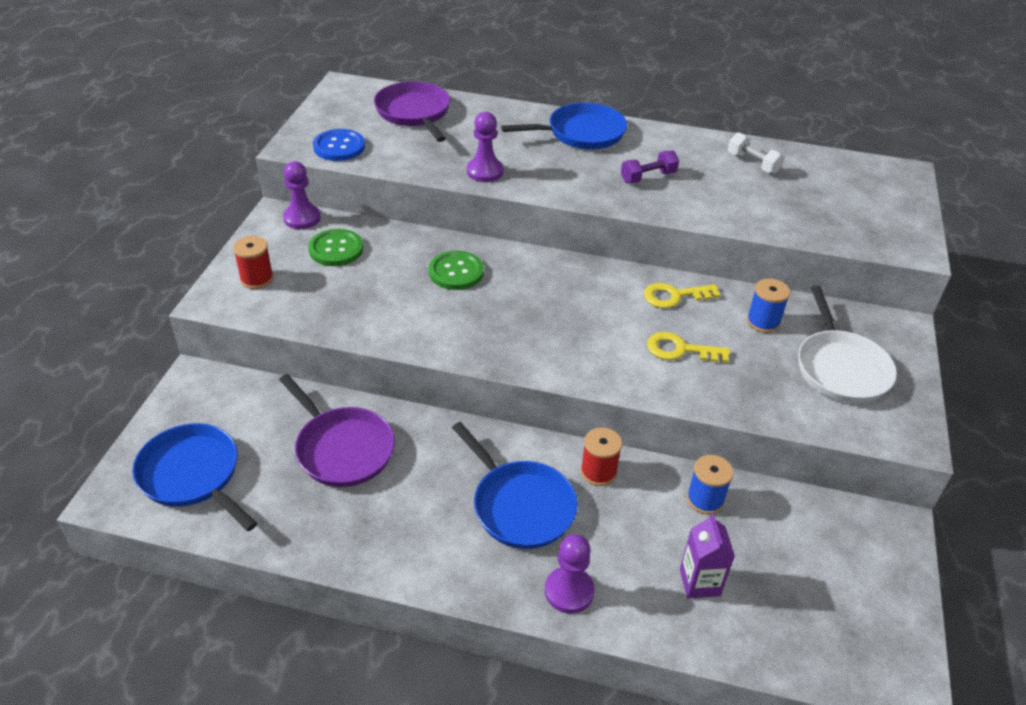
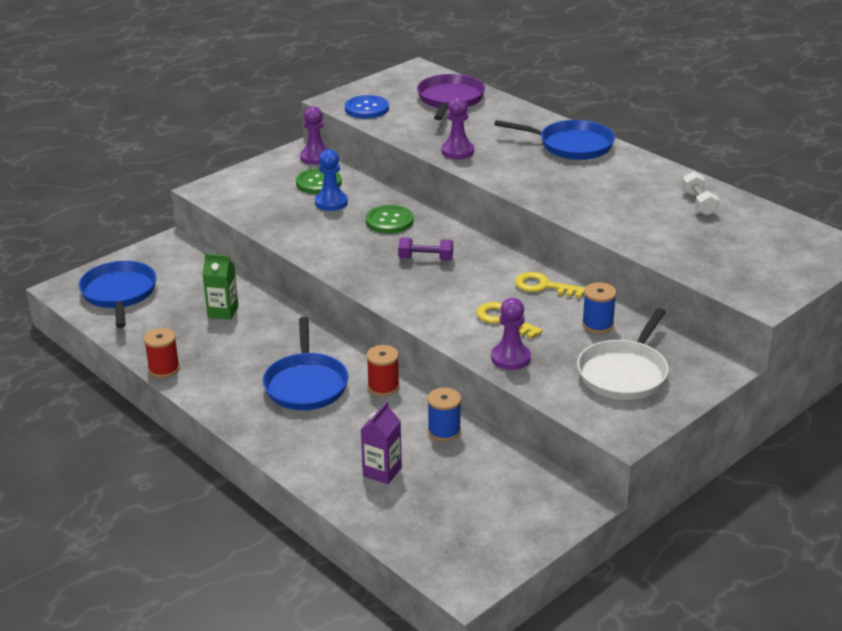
camera: 35 degrees right, 10 degrees down
(257, 279) = (246, 185): red spool -> red spool (164, 369)
(342, 448) = (223, 312): purple pan -> green carton
(373, 269) = (331, 202): none -> blue pawn
(569, 591) = (286, 440): purple pawn -> purple pawn (510, 358)
(648, 177) = (588, 189): purple dumbbell -> purple dumbbell (425, 259)

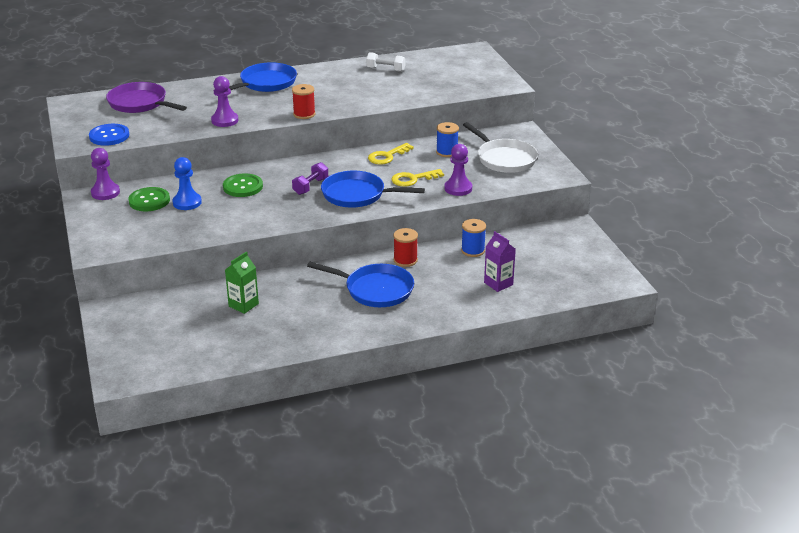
camera: 65 degrees left, 0 degrees up
(119, 294) = (161, 351): blue pan -> blue pan (357, 195)
(164, 369) = (298, 348): red spool -> red spool (304, 114)

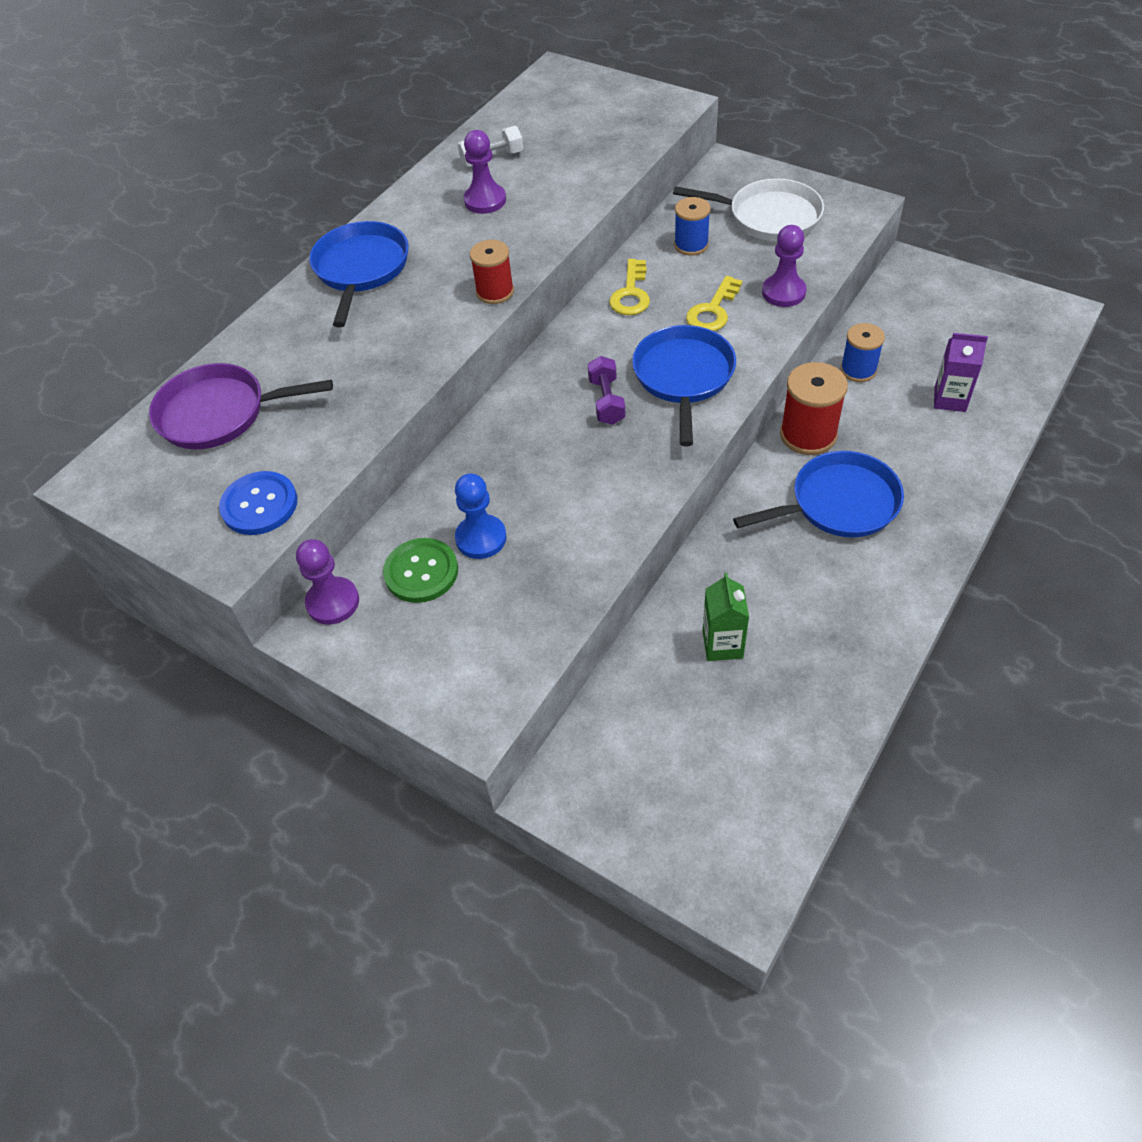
camera: 35 degrees left, 20 degrees up
(225, 120) = (399, 368): purple pawn -> purple pawn (485, 200)
(243, 187) = (519, 459): green button -> none
(357, 195) = (683, 377): blue pan -> blue pan turned 120 degrees clockwise
(405, 260) = (808, 434): red spool -> red spool, size x1.51

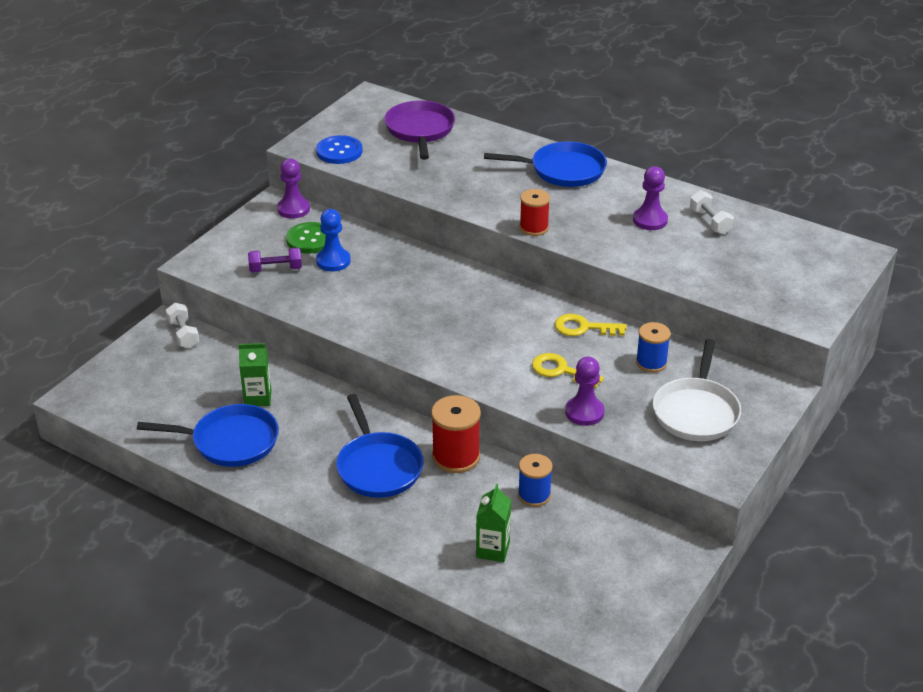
camera: 85 degrees right, 15 degrees down
(578, 764) = (183, 334): none -> white dumbbell
(606, 401) = (457, 314): purple dumbbell -> purple dumbbell (276, 269)
(683, 377) = (480, 352): blue pan -> blue pan (230, 441)
(950, 399) = (493, 550): purple carton -> green carton

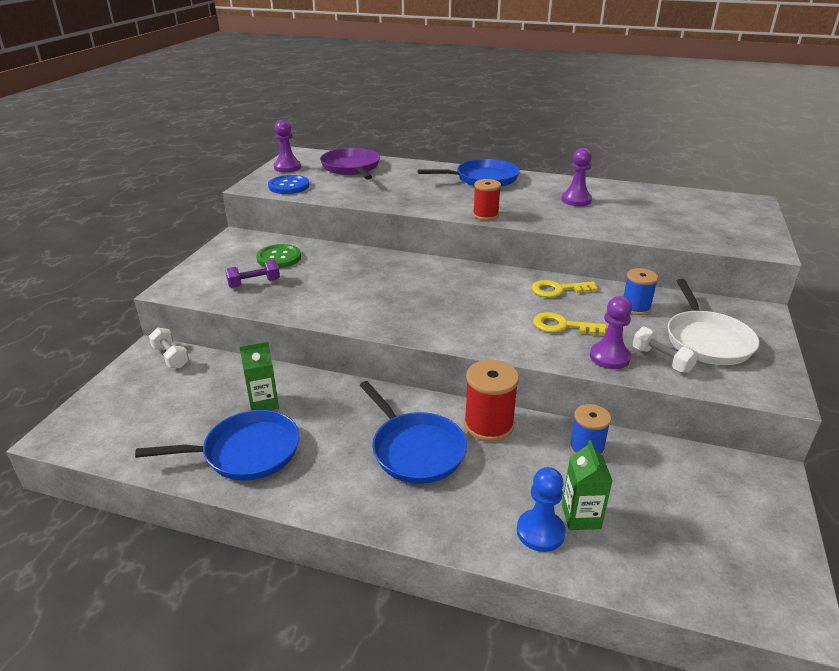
camera: 15 degrees left, 5 degrees down
(293, 209) = (256, 239): purple pawn -> purple pawn (287, 167)
(333, 261) = (307, 270): blue pawn -> blue pawn (540, 532)
(710, 222) = (623, 196): white dumbbell -> white dumbbell (661, 360)

